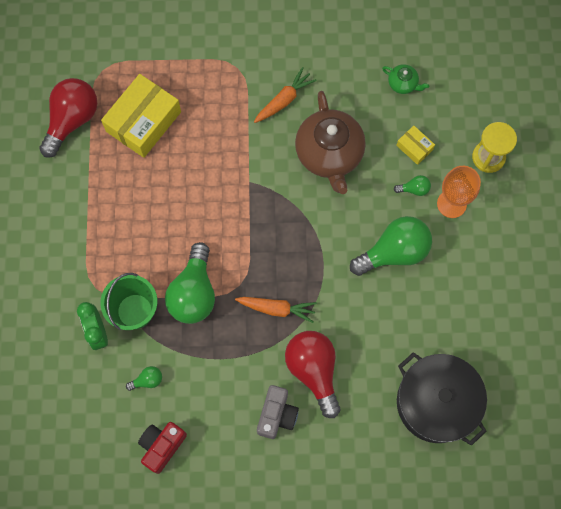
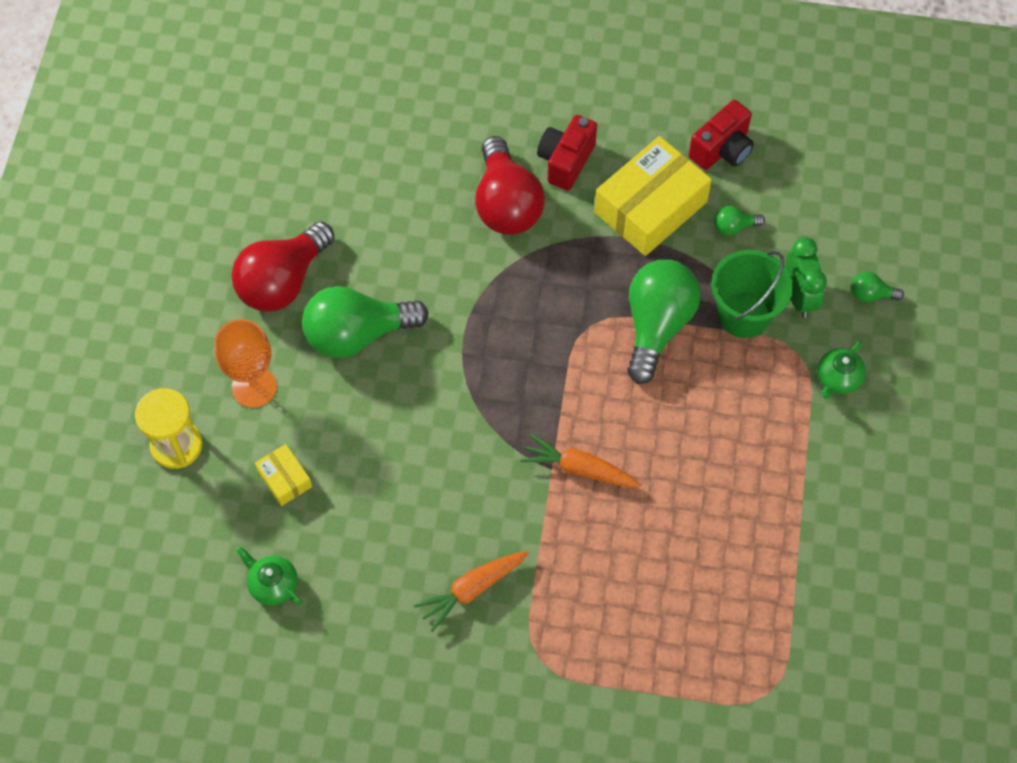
camera: 170 degrees left, 10 degrees down
(68, 274) = (837, 378): none -> green teapot
(72, 120) = (823, 613): red light bulb -> red light bulb (283, 281)
(143, 121) = (706, 591): yellow box -> yellow box (650, 207)
(277, 309) = (541, 287): orange carrot -> orange carrot (579, 468)
(277, 415) = (566, 161): grey camera -> red camera
(329, 154) = (419, 490): brown teapot -> none
(414, 189) = (303, 417): green light bulb -> green light bulb (871, 295)
(436, 402) = (353, 144): black pot -> none

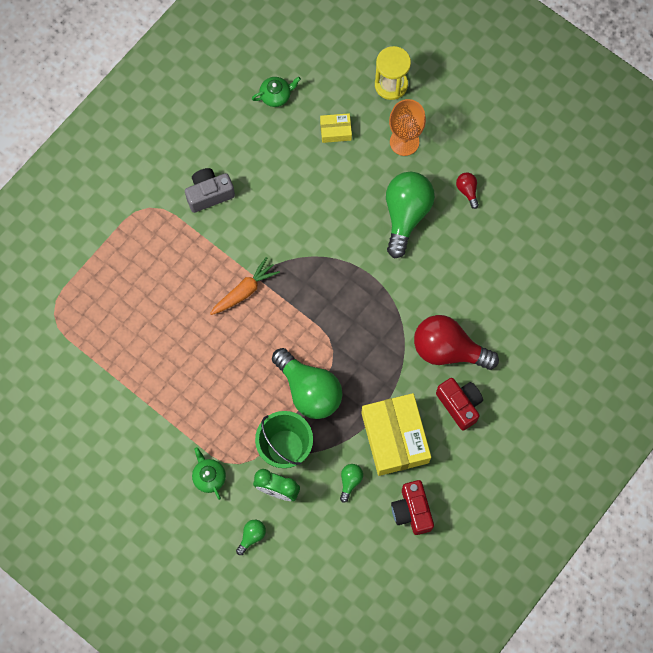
camera: 120 degrees right, 10 degrees up
(283, 281) = (467, 191): red light bulb -> red light bulb, size x0.43
(472, 589) = (209, 194): orange carrot -> grey camera

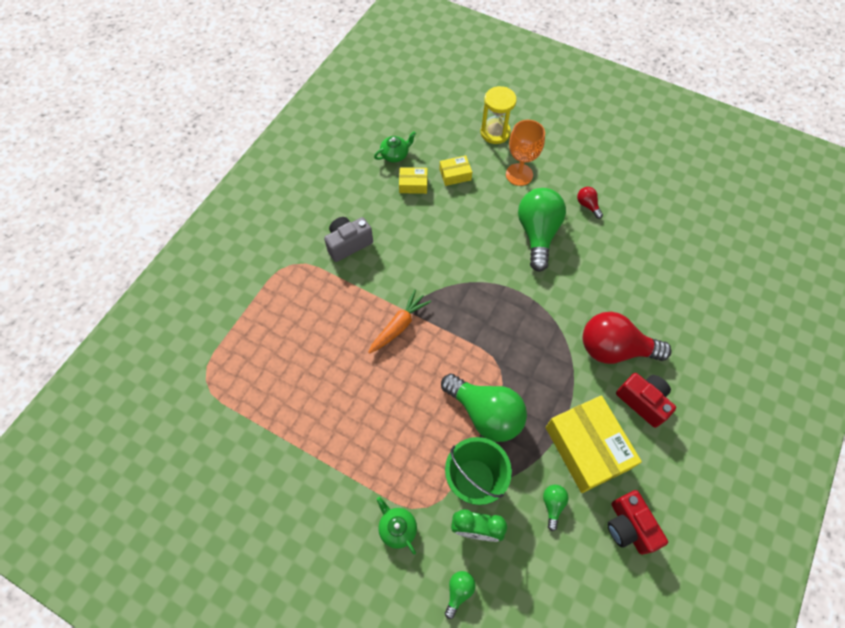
camera: 10 degrees left, 10 degrees down
(288, 135) = (413, 184): none -> yellow box

